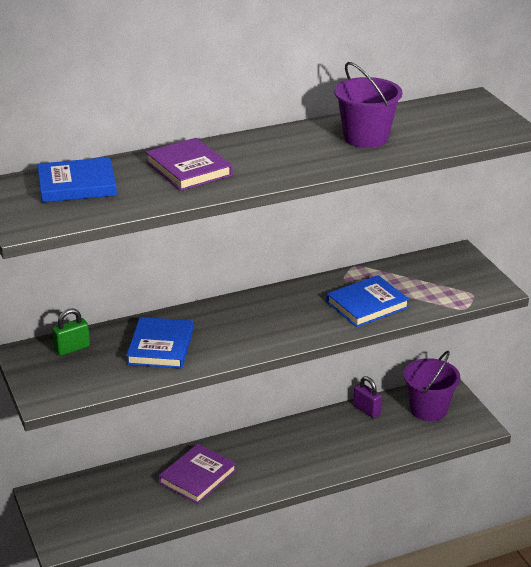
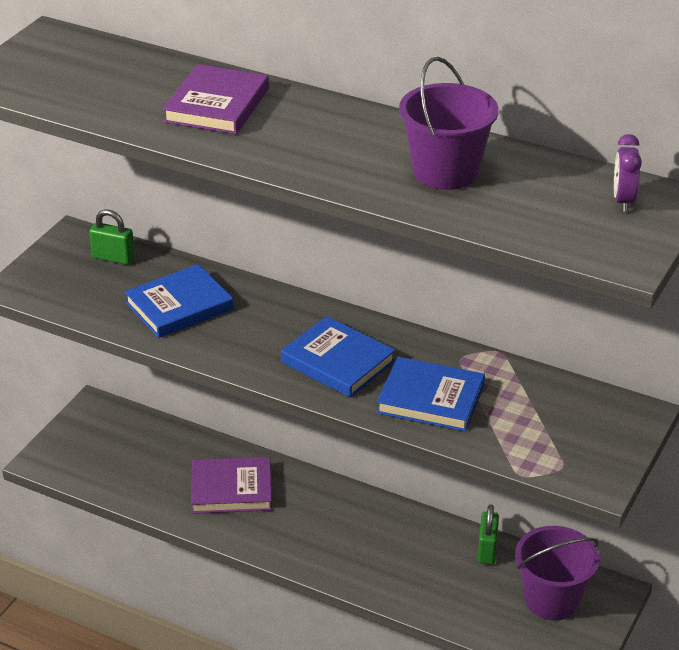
camera: 50 degrees right, 5 degrees up
(77, 185) = (101, 66): blue book -> blue book (337, 362)
(367, 410) = (487, 550): purple padlock -> green padlock
(461, 109) = (623, 201): none -> purple clock

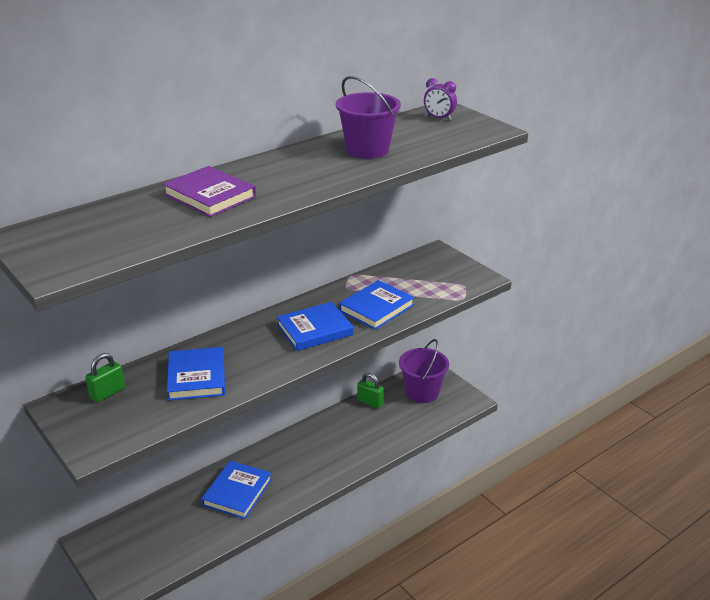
camera: 65 degrees left, 5 degrees down
(231, 489) = (237, 492): purple book -> blue book

